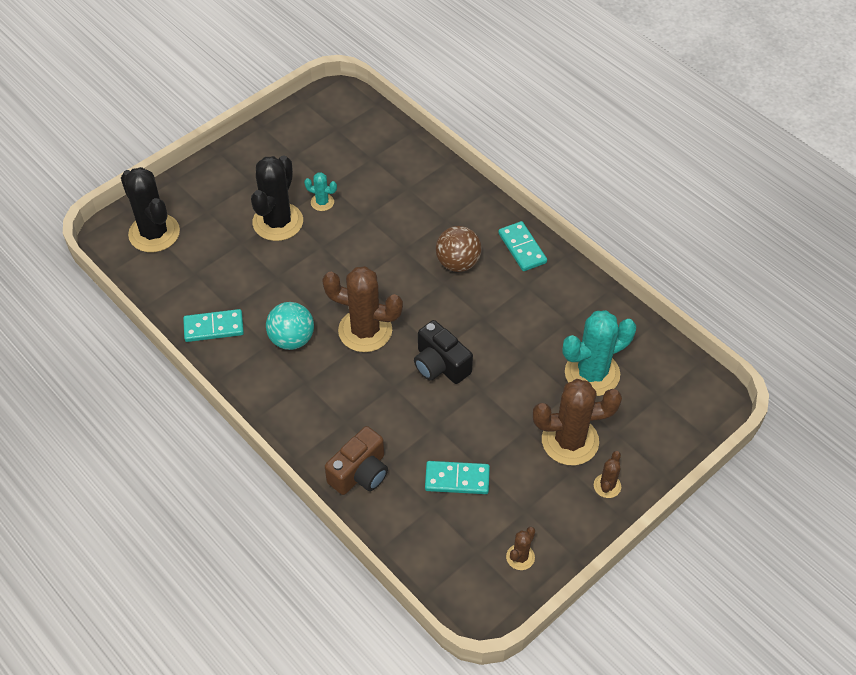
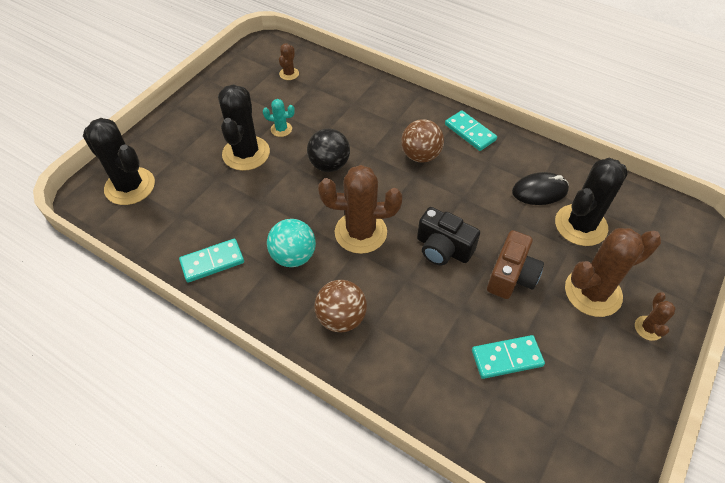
camera: 15 degrees left, 0 degrees up
(317, 407) = (341, 318): none -> brown ball
(358, 253) = (329, 165): none -> black ball
(360, 473) = (409, 376): brown camera -> brown camera (511, 276)
(520, 557) = (605, 426): brown cactus -> brown cactus (289, 74)
(566, 329) = (539, 191): none -> black mouse
(592, 373) = (580, 225): turquoise cactus -> black cactus

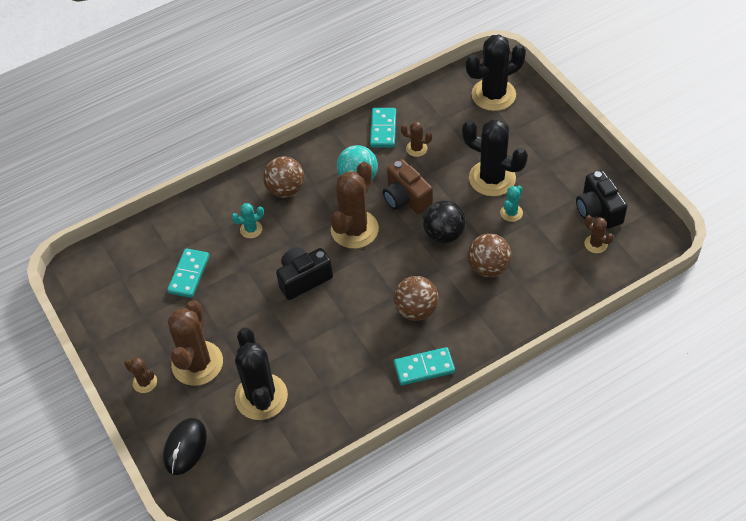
camera: 120 degrees right, 0 degrees up
(230, 222) = (416, 148): none -> brown cactus
(252, 81) = (598, 210): none -> black camera
(348, 126) = (488, 267): none -> brown ball
(413, 326) = (251, 229): none -> turquoise cactus
(511, 276) = (248, 314): brown camera -> brown camera (406, 198)
(539, 191) = (317, 386): black mouse -> black mouse (185, 447)

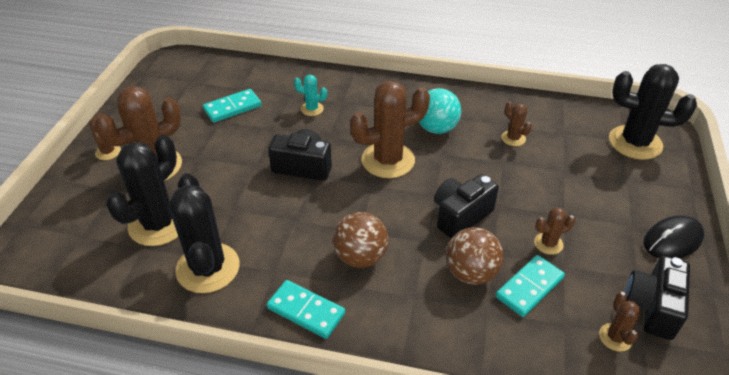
camera: 40 degrees right, 10 degrees down
(185, 447) = (63, 215): black mouse -> black mouse (672, 240)
(285, 190) = (370, 101): brown ball -> none
(383, 129) = (500, 109): turquoise domino -> turquoise domino (529, 287)
(406, 198) = (460, 167): brown camera -> none
(444, 234) = (460, 216): black ball -> black camera
(492, 178) = (560, 203): black cactus -> black cactus (208, 268)
(511, 213) = (548, 243): turquoise cactus -> brown cactus

